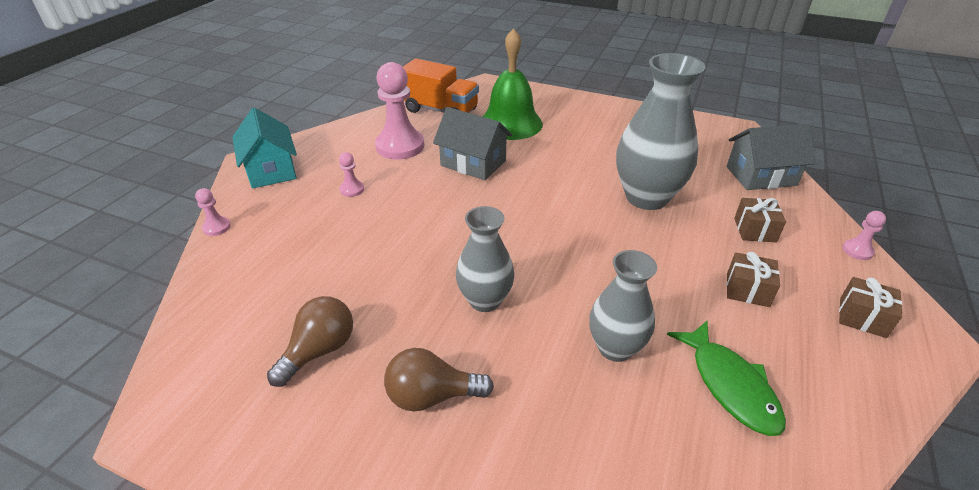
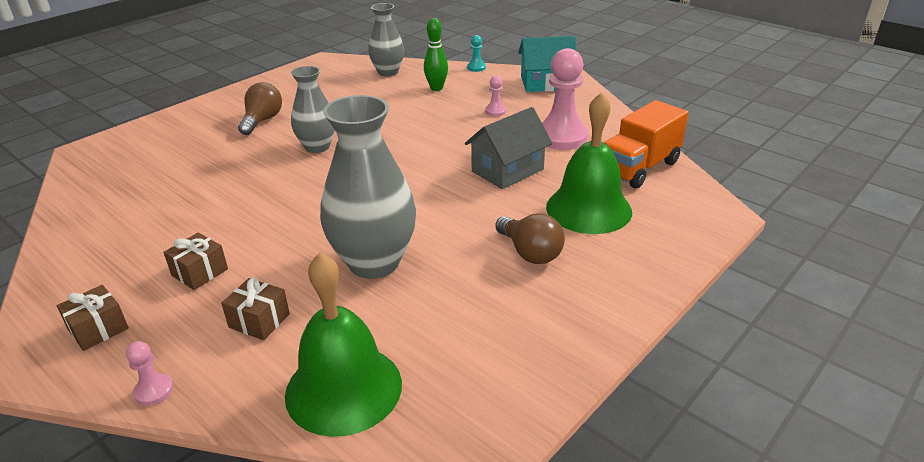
camera: 110 degrees right, 5 degrees down
(217, 227) = (476, 68): pink pawn -> turquoise pawn
(289, 246) = (436, 88): none -> green bowling pin
(319, 351) = (329, 94): brown light bulb -> brown light bulb (530, 253)
(615, 348) = (224, 186): grey vase -> grey vase (388, 72)
(730, 385) = (144, 222): green fish -> none
(761, 176) = (343, 388): grey house -> green bell

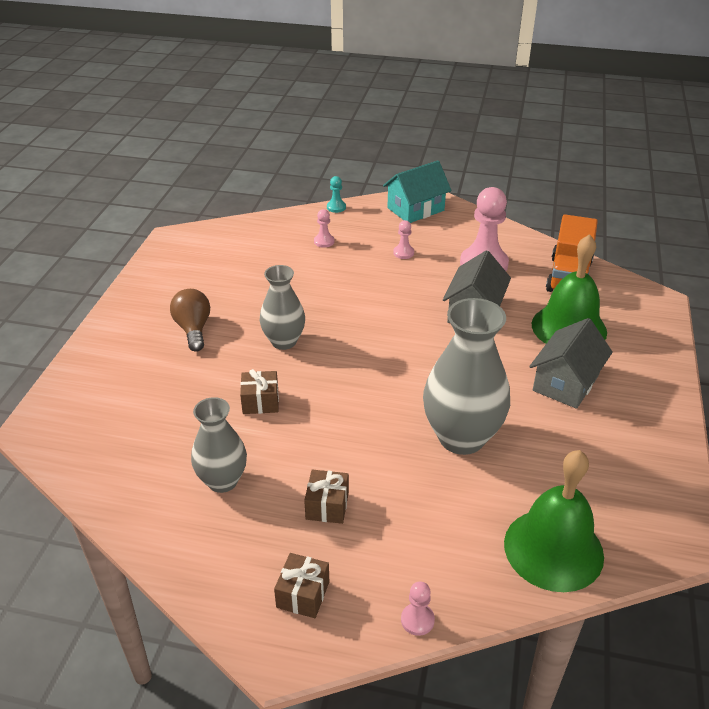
camera: 30 degrees left, 5 degrees up
(259, 320) = (429, 525): brown gift -> brown gift (260, 402)
(388, 72) = (256, 235): grey vase -> grey vase (222, 481)
(436, 88) = (324, 241): green bowling pin -> pink pawn
(530, 253) = (566, 383): brown light bulb -> grey house

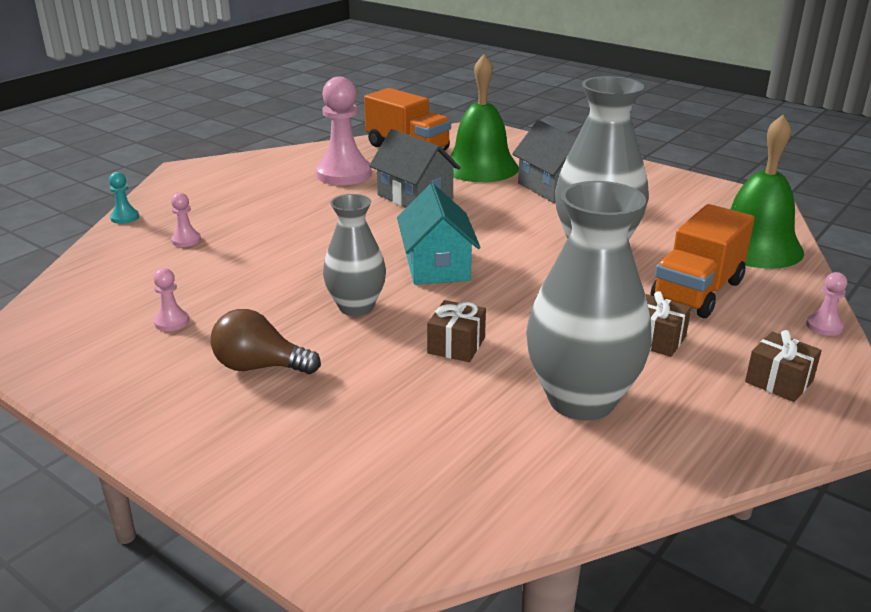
camera: 65 degrees left, 10 degrees down
(222, 481) = (581, 400): grey vase -> grey vase, size x1.63
(403, 253) = (272, 204): pink pawn -> pink pawn (171, 322)
(415, 209) = (200, 179): turquoise house -> turquoise house (437, 266)
(426, 519) = (697, 292): none -> orange truck

